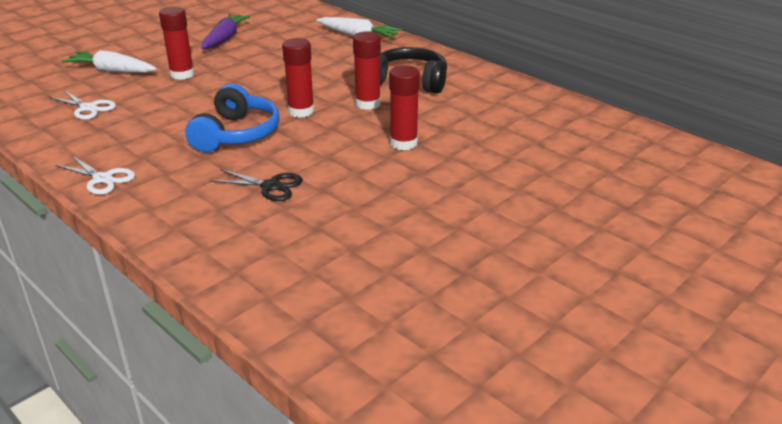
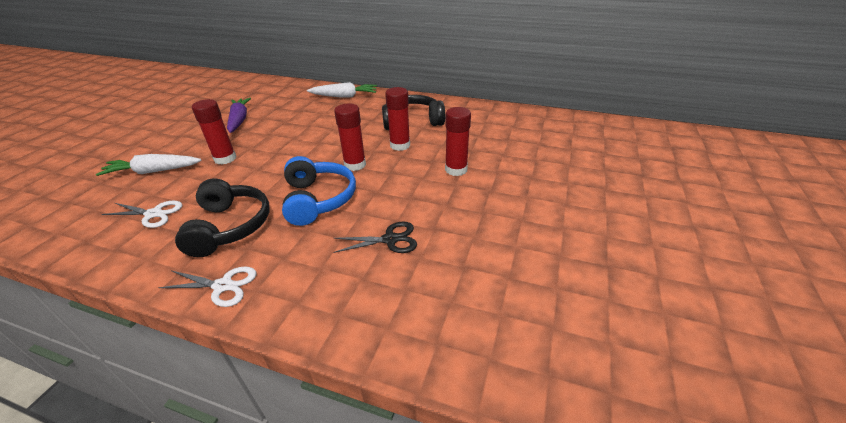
camera: 25 degrees left, 5 degrees up
(141, 135) = (229, 226): none -> black headphones

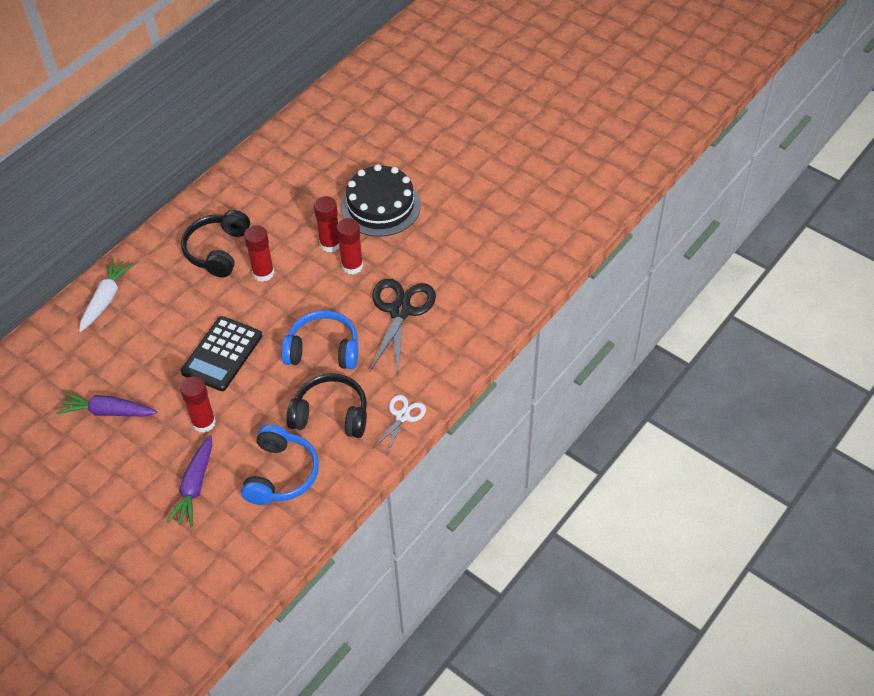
camera: 70 degrees left, 15 degrees up
(153, 171) = (195, 486): white carrot -> purple carrot
(153, 214) = (281, 474): white scissors -> blue headphones
(302, 149) = (222, 354): none -> black calculator
(355, 165) = (280, 315): red glue stick -> red glue stick (352, 266)
(390, 239) = (400, 311): black scissors -> black scissors, size x1.79
(529, 186) = (380, 206): none -> black cake

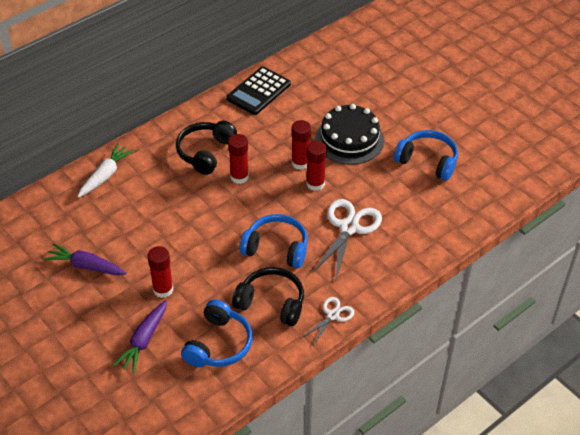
camera: 10 degrees right, 5 degrees down
(222, 354) = (190, 236): black calculator -> black calculator (258, 91)
(400, 311) = (348, 228): black scissors -> white scissors
(474, 216) = (427, 161): none -> blue headphones

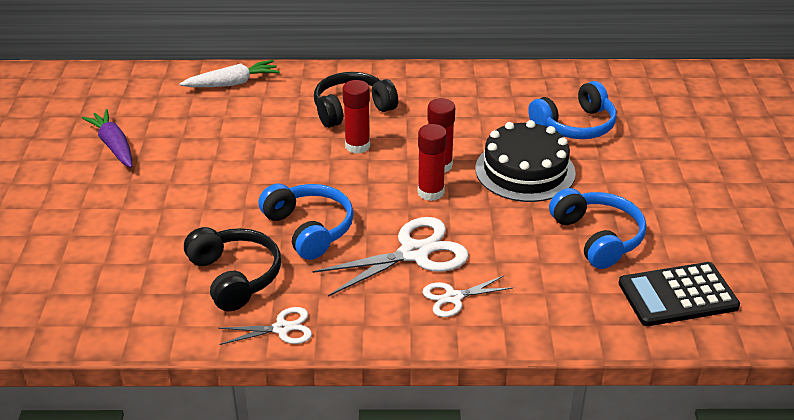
camera: 40 degrees right, 10 degrees down
(144, 340) = (72, 236): purple carrot -> none
(163, 289) = (150, 203): red glue stick -> none
(218, 344) = (132, 282): blue headphones -> blue headphones (575, 125)
(258, 91) = (477, 83): black calculator -> black calculator (677, 295)
(396, 241) = (453, 297): none -> white scissors

